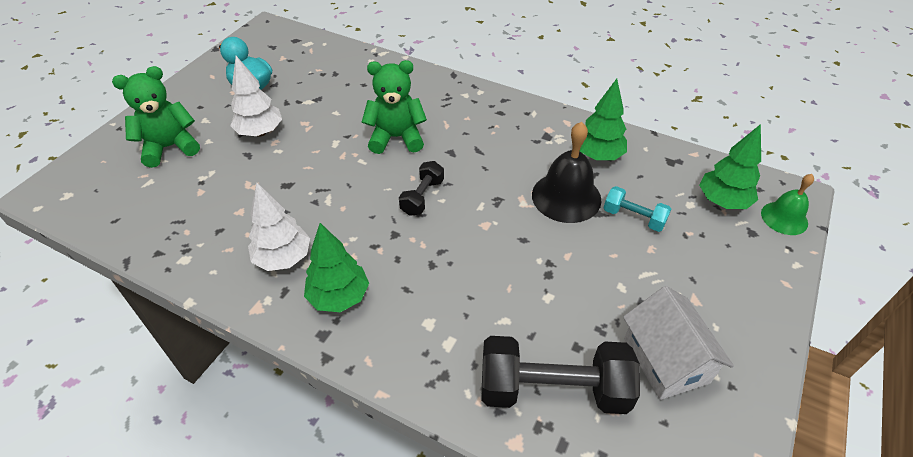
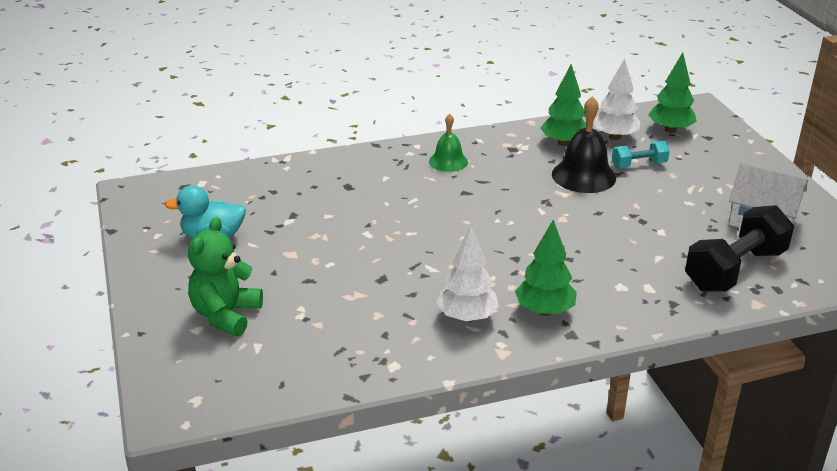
camera: 45 degrees left, 15 degrees down
(260, 132) = (289, 261): white tree -> white tree (614, 137)
(396, 138) = (409, 205): green teddy bear -> none
(422, 197) = (495, 228): black dumbbell -> none
(784, 218) = (712, 121): green bell -> green bell (448, 161)

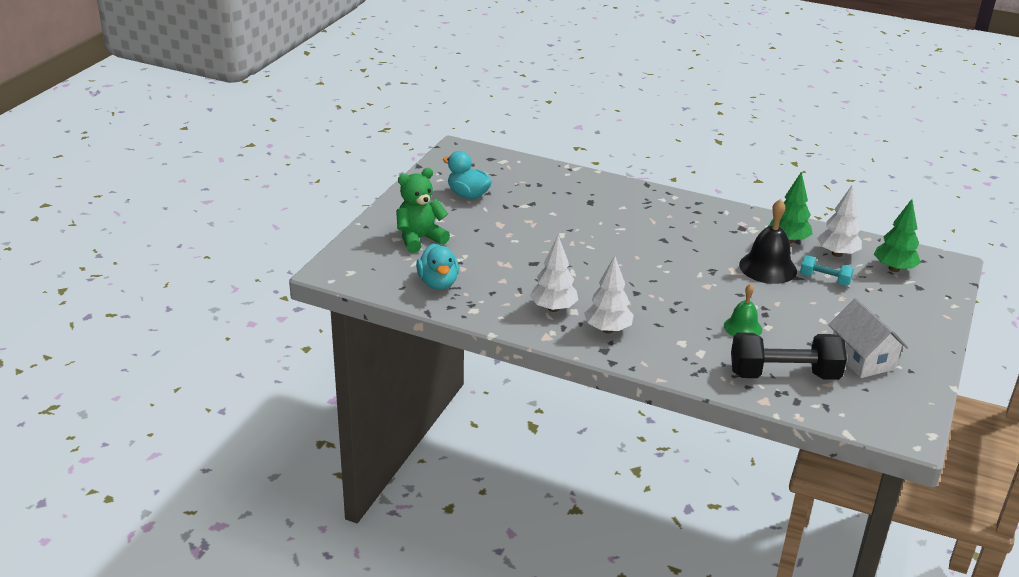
camera: 40 degrees right, 0 degrees up
(315, 356) = (438, 283): none -> turquoise duck
(448, 161) = (681, 216): green bell -> green bell (742, 327)
(544, 311) = (607, 329): green tree -> white tree

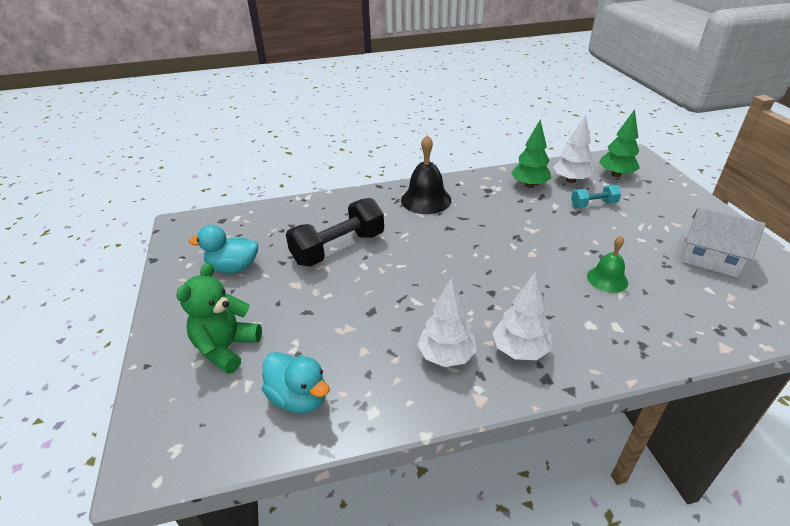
camera: 35 degrees left, 5 degrees up
(768, 267) = (548, 214): black bell -> black bell (426, 200)
(784, 375) = (696, 309): black dumbbell -> black dumbbell (338, 248)

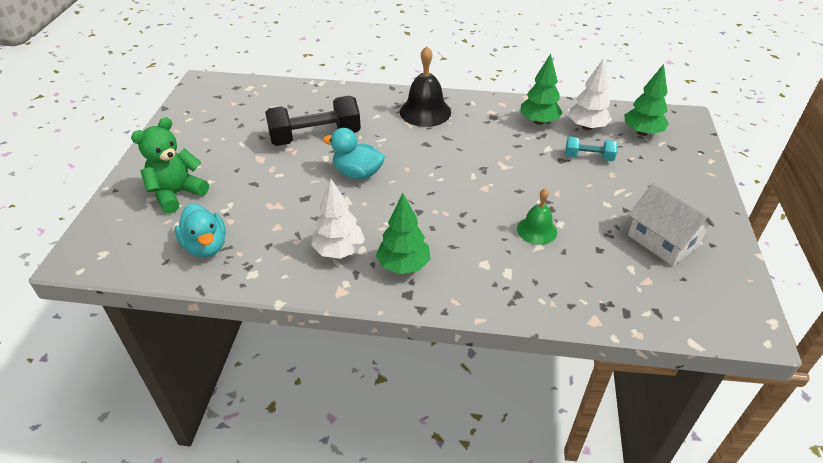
camera: 20 degrees right, 5 degrees up
(233, 267) = (220, 131): turquoise duck -> turquoise duck (357, 173)
(519, 350) = (403, 265): white tree -> green tree

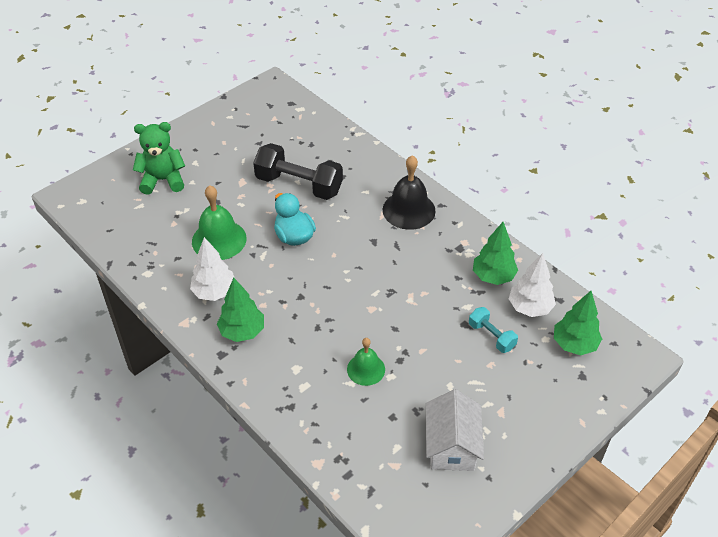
camera: 40 degrees right, 5 degrees up
(206, 246) = (141, 234): turquoise duck -> none
(292, 210) = (219, 240): none -> green bell

